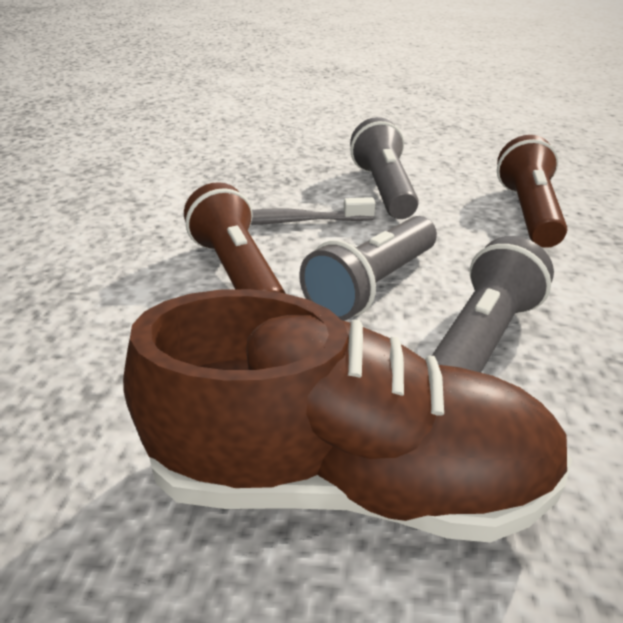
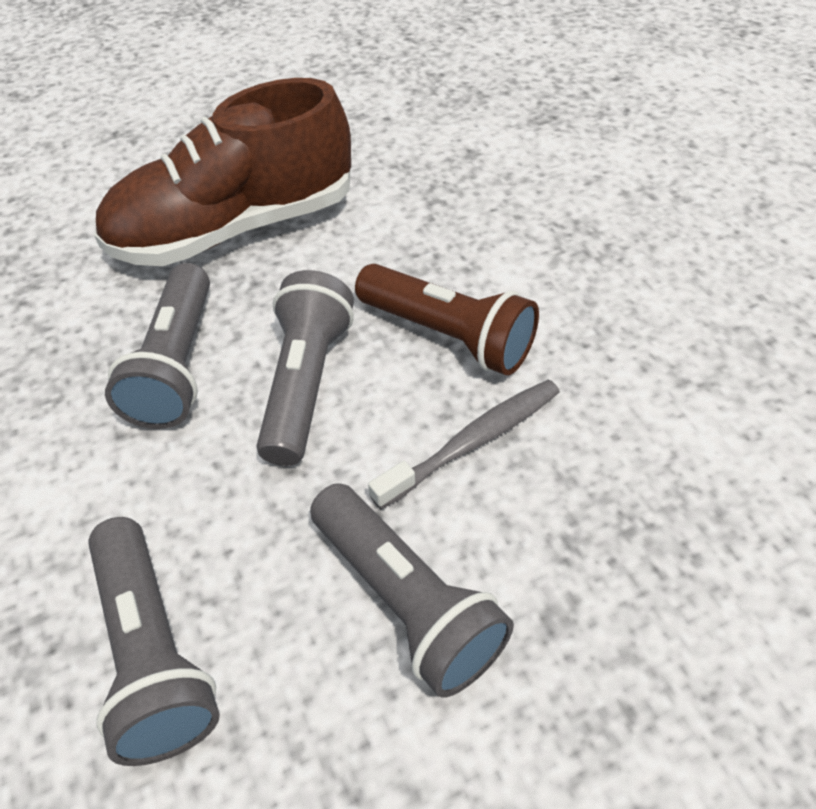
camera: 150 degrees right, 15 degrees up
(528, 212) = (154, 653): brown flashlight -> grey flashlight

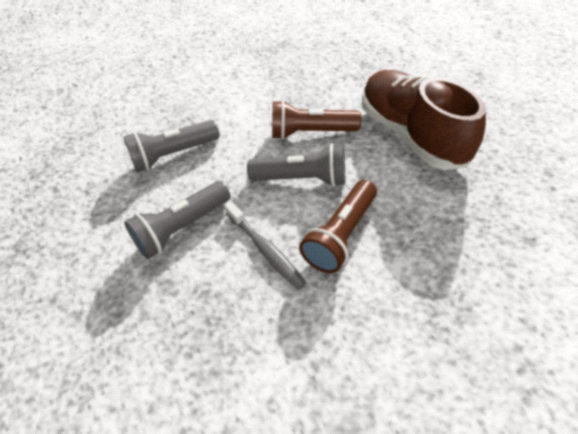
camera: 90 degrees right, 0 degrees up
(177, 365) = (310, 132): grey flashlight -> brown flashlight

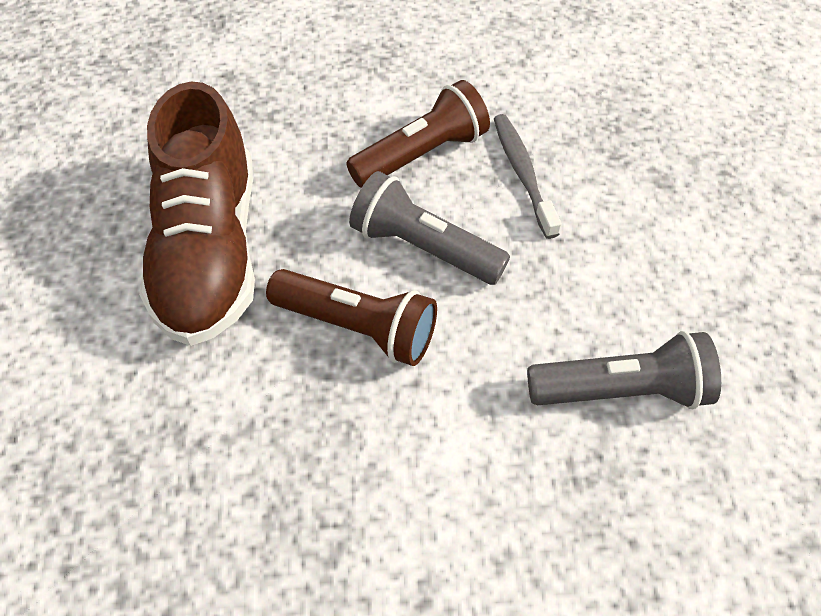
camera: 160 degrees left, 5 degrees up
(182, 228) = (628, 244): grey flashlight -> none

